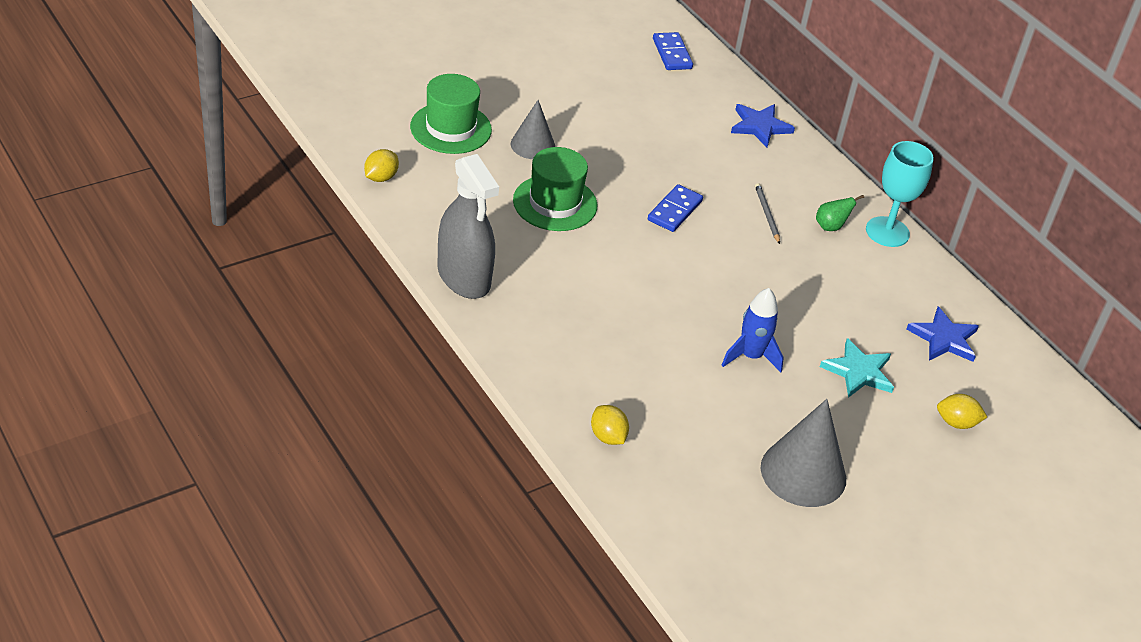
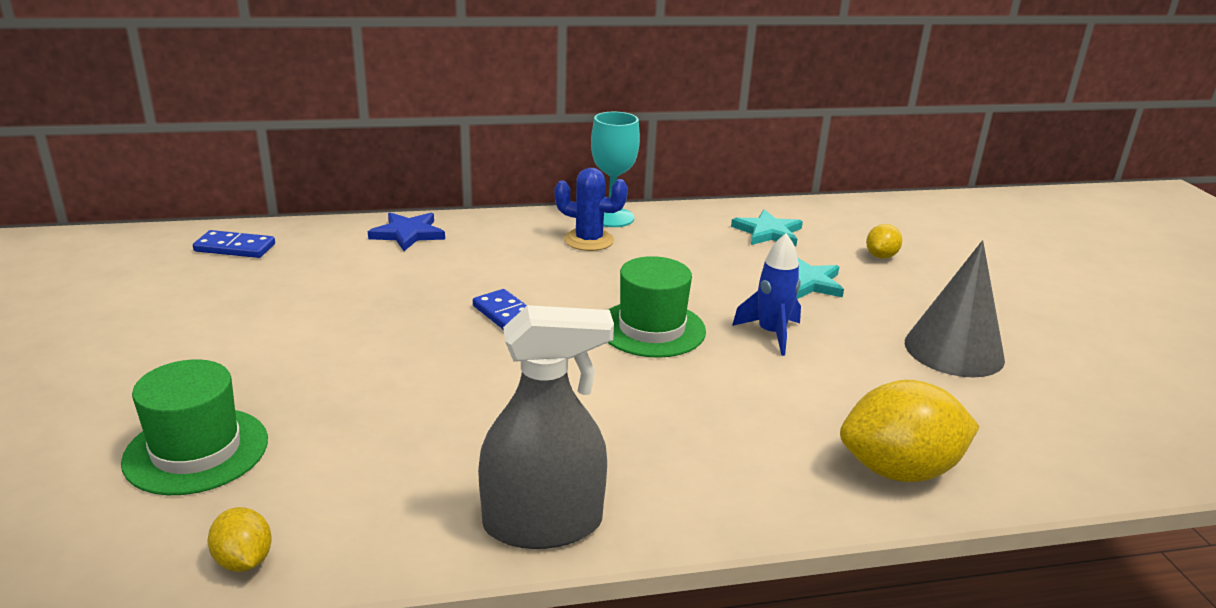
camera: 65 degrees left, 15 degrees down
(533, 145) = (304, 385): grey cone -> none
(555, 203) = (436, 398): green hat -> green hat (651, 329)
(607, 437) = (899, 470): yellow lemon -> yellow lemon, size x2.00
(767, 215) = (550, 266): grey pencil -> none
(830, 227) = (588, 240): green pear -> blue cactus
(944, 338) = (768, 232): blue star -> turquoise star

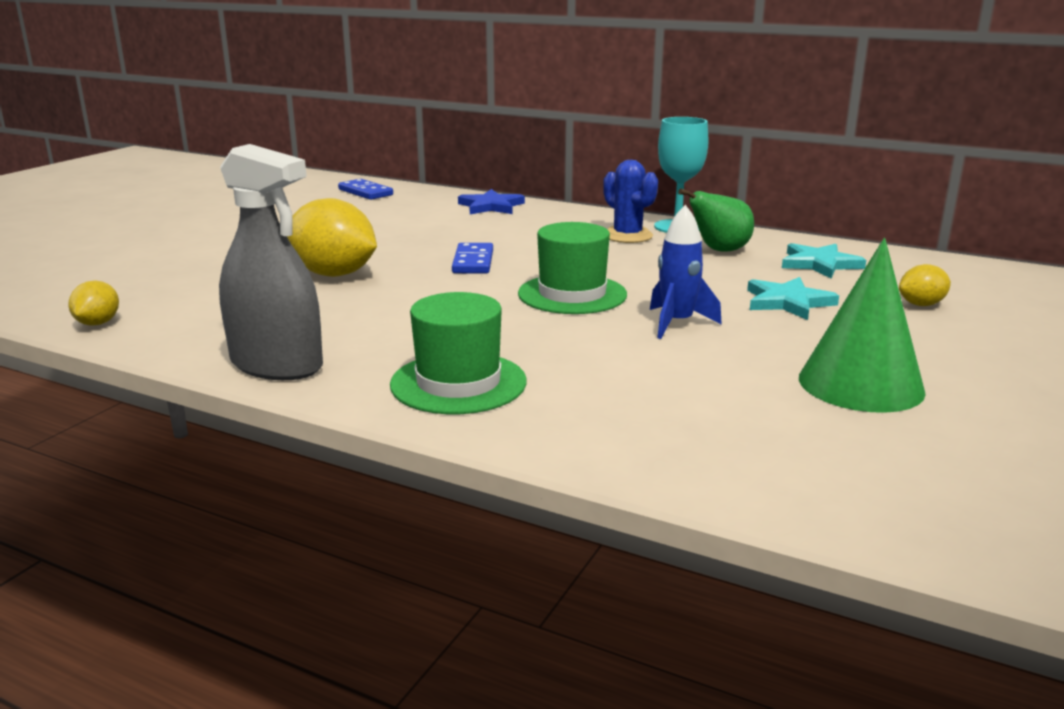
camera: 40 degrees right, 5 degrees down
(196, 450) = (167, 273): green hat -> green hat (458, 383)
(682, 238) = (719, 250): none -> green pear
(899, 470) = (613, 435): yellow lemon -> yellow lemon (334, 274)
(954, 350) = (860, 384): grey cone -> green cone

